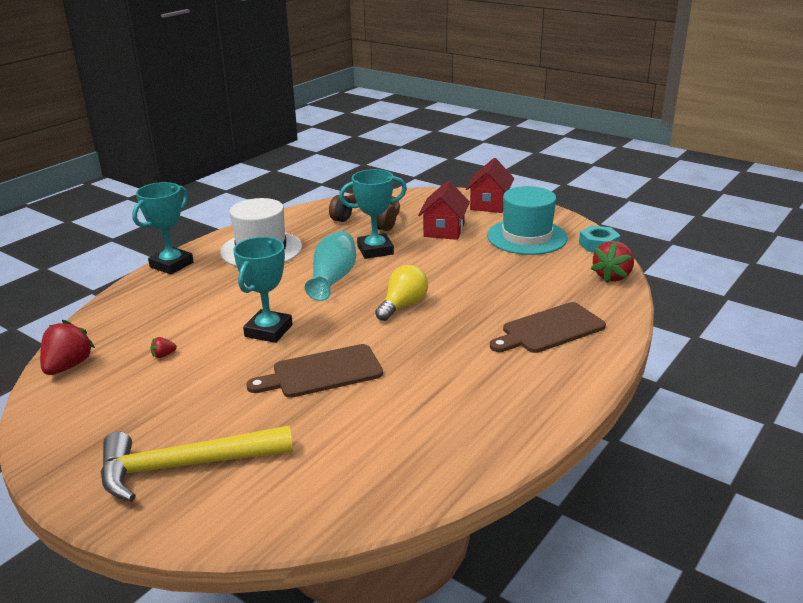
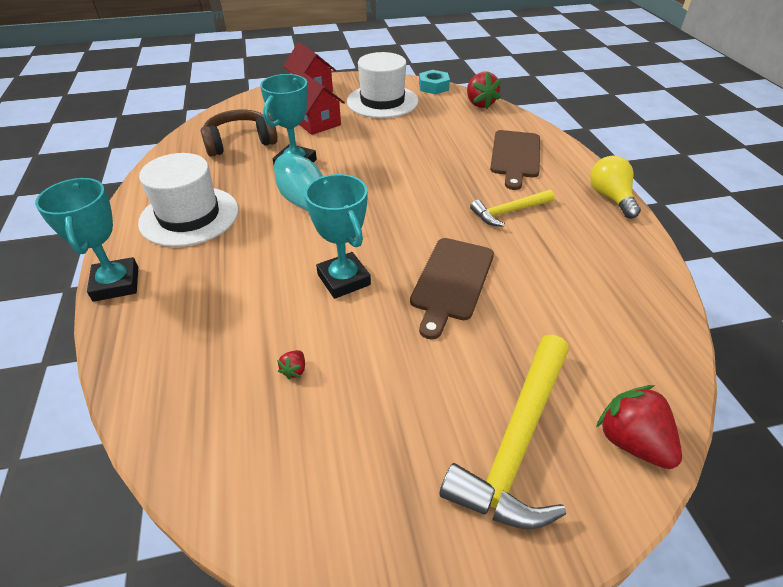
camera: 50 degrees left, 15 degrees up
(68, 366) = (212, 465): red strawberry -> red strawberry (631, 441)
(403, 305) = (401, 194): yellow light bulb -> yellow light bulb (610, 198)
(453, 361) = (509, 212): none -> yellow hammer
(527, 237) = (382, 101): turquoise hat -> white hat

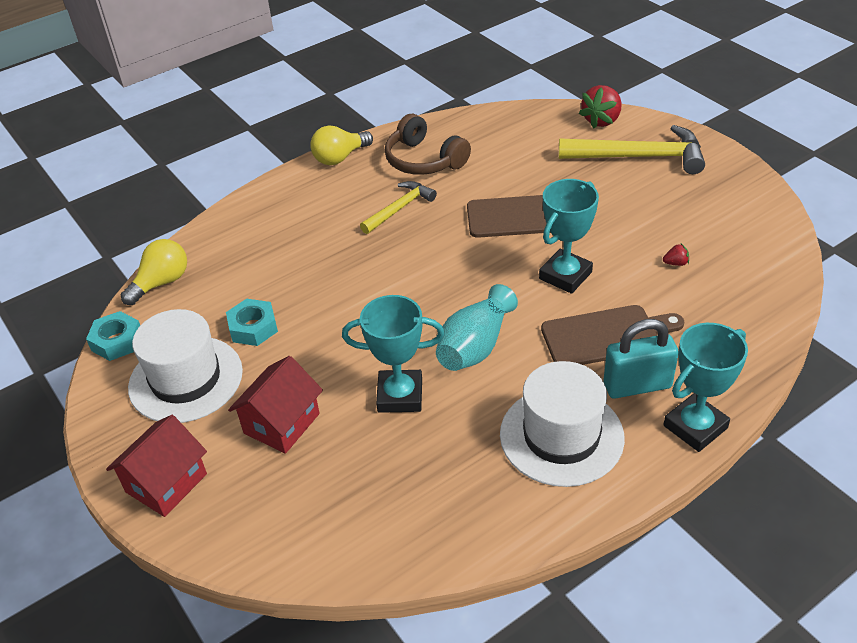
camera: 110 degrees left, 0 degrees up
(186, 270) = (637, 385): none -> turquoise padlock
(240, 142) = (377, 483): brown headphones -> brown headphones (424, 160)
(408, 126) = (253, 328): none -> turquoise nut
(479, 104) = (161, 283): red strawberry -> yellow light bulb
(509, 212) = (399, 208): yellow hammer -> yellow hammer turned 90 degrees counterclockwise
(515, 156) = (290, 226): brown cutting board -> brown cutting board (605, 336)

